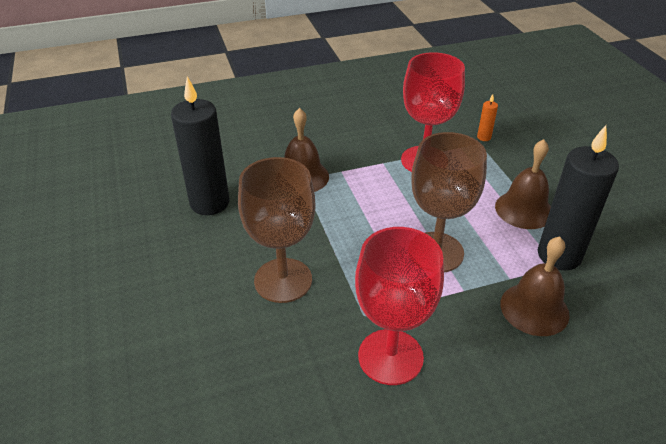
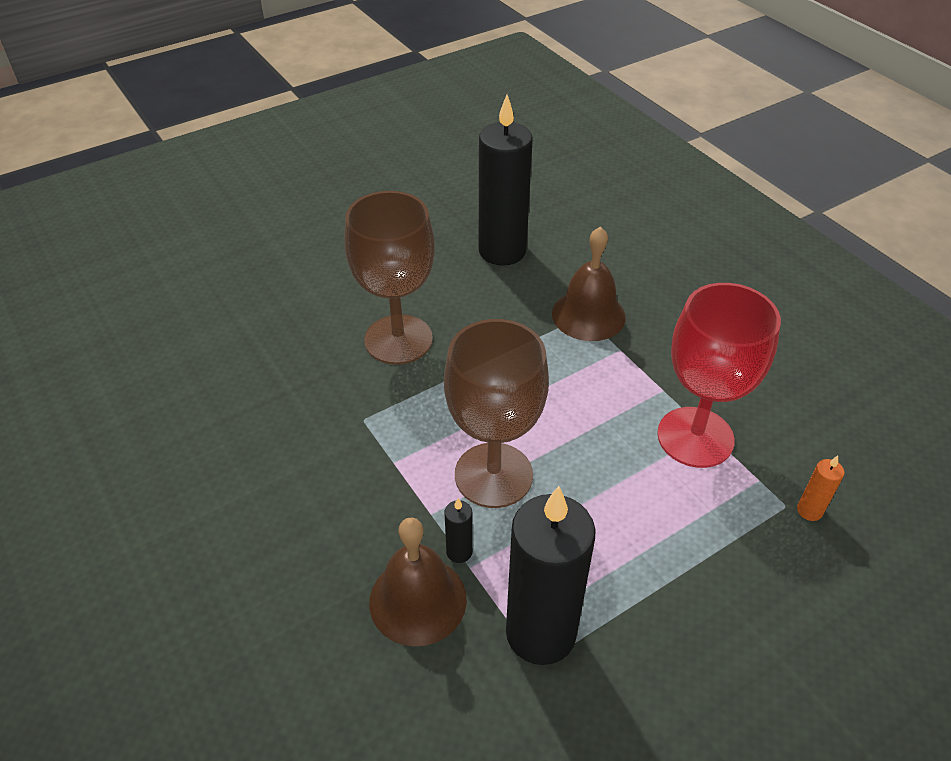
camera: 75 degrees right, 5 degrees up
(390, 357) = (307, 453): red goblet -> none
(497, 281) = (459, 552): none -> black candle
(524, 209) = (634, 580): brown bell -> none

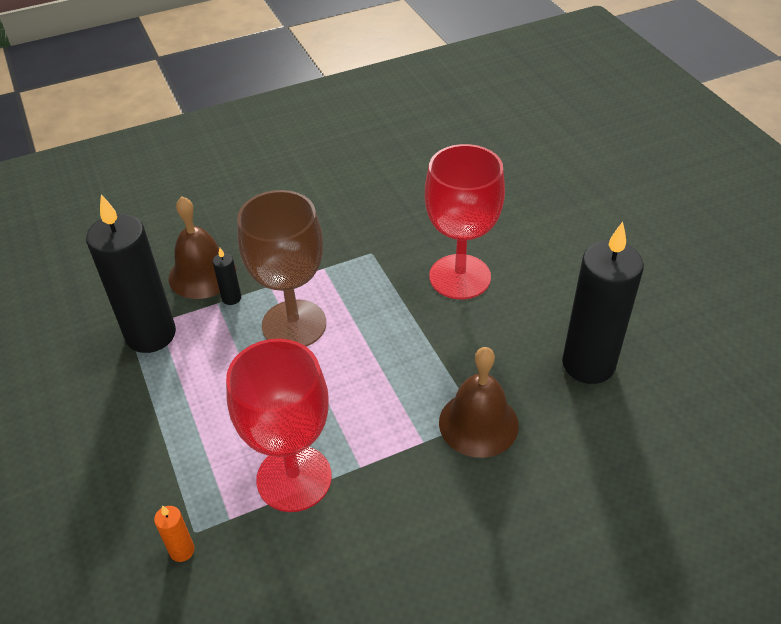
camera: 100 degrees right, 0 degrees up
(398, 339) = (460, 277): brown goblet -> red goblet

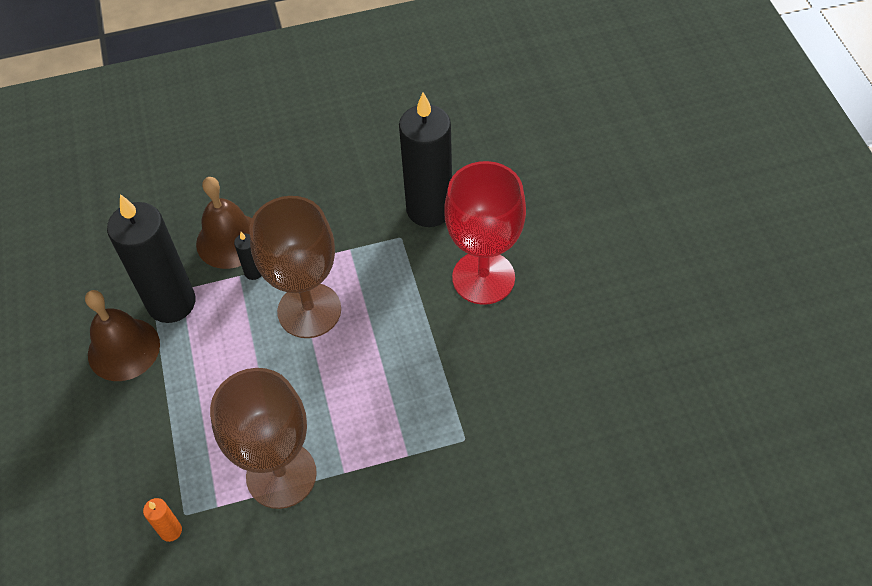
camera: 10 degrees right, 10 degrees up
(294, 478) = (281, 475): red goblet -> brown goblet
(478, 423) = (464, 444): brown bell -> brown bell (123, 349)
(588, 364) = (587, 395): black candle -> black candle (429, 209)

